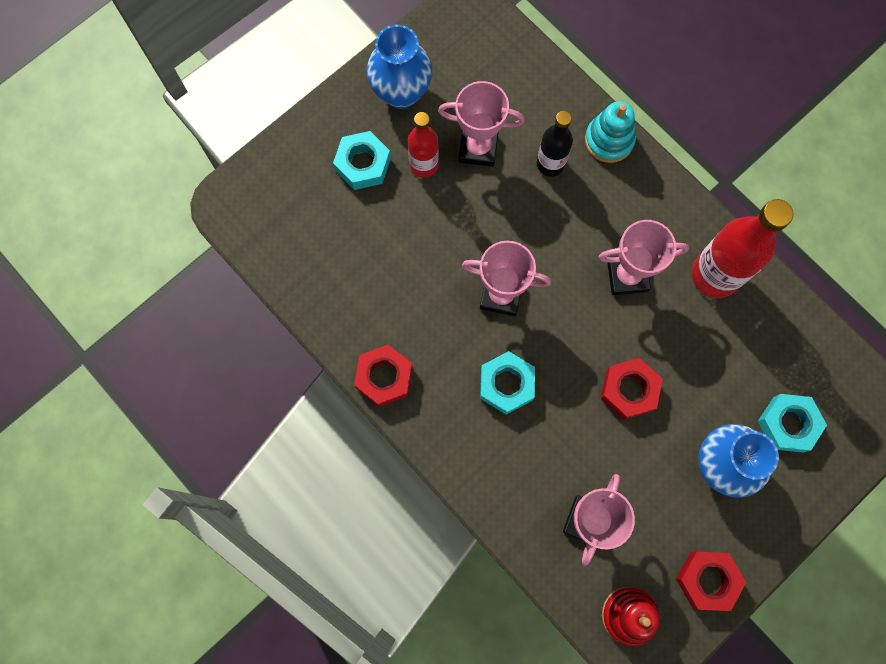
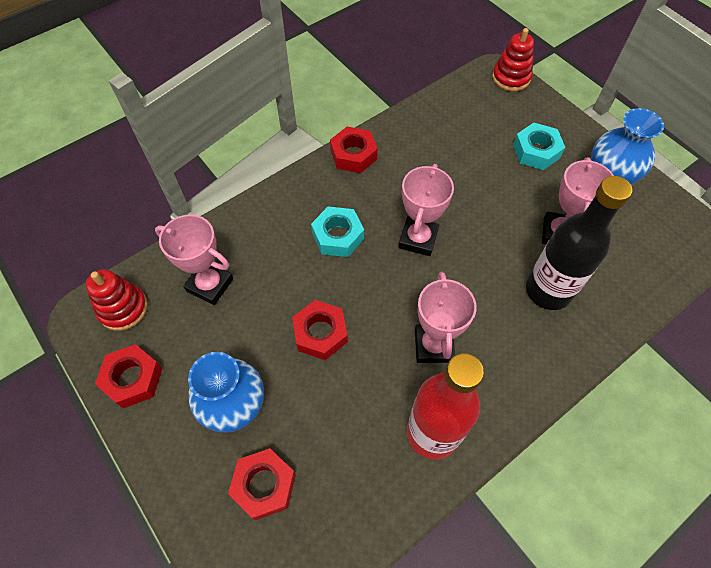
camera: 95 degrees right, 15 degrees down
(239, 187) = (511, 78): none -> red stacking toy
(424, 165) = (539, 192): red bottle -> none
(550, 164) = (548, 290): black bottle -> black bottle, size x1.69
(609, 140) = (579, 346): turquoise stacking toy -> none
(788, 424) = (264, 485): turquoise nut -> red nut

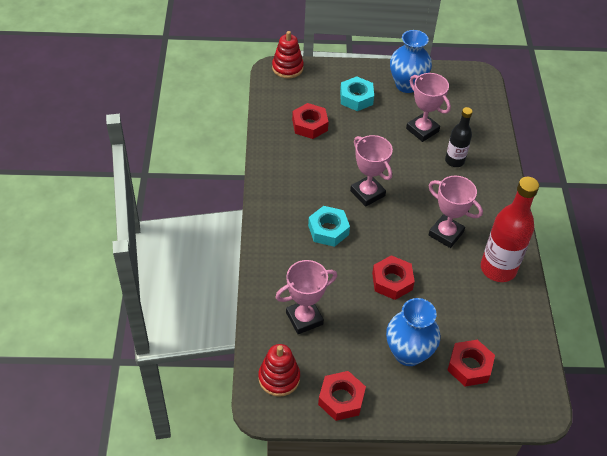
camera: 55 degrees left, 10 degrees down
(353, 155) = (270, 182): red nut -> red nut (310, 125)
(548, 290) = (454, 161): black bottle -> black bottle, size x0.59

